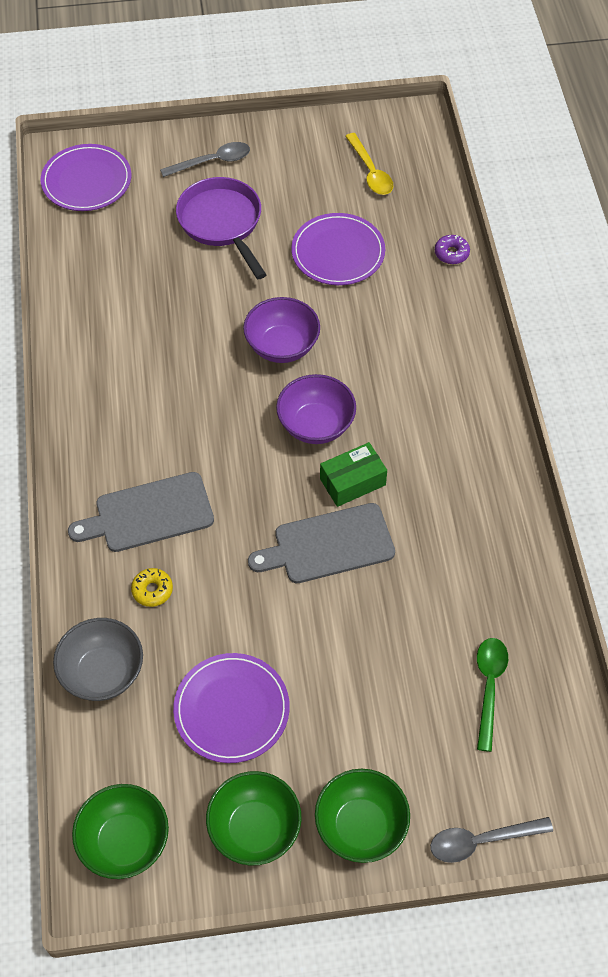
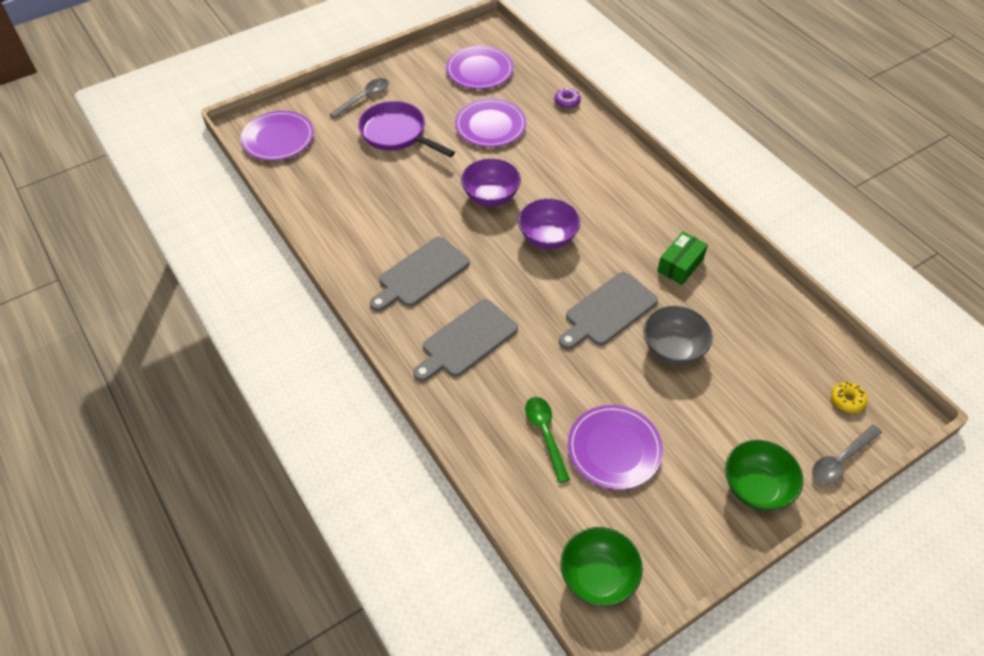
camera: 25 degrees left, 5 degrees down
(103, 672) = (503, 464): grey bowl -> grey bowl (673, 349)
(146, 413) = (421, 274): none -> grey cutting board
(152, 590) = (503, 391): yellow donut -> yellow donut (847, 400)
(254, 828) = (685, 523): green bowl -> none
(352, 482) = (597, 264): green box -> green box (680, 265)
(370, 172) = (479, 70): yellow spoon -> purple plate
(489, 687) = (776, 359): green spoon -> green spoon (545, 434)

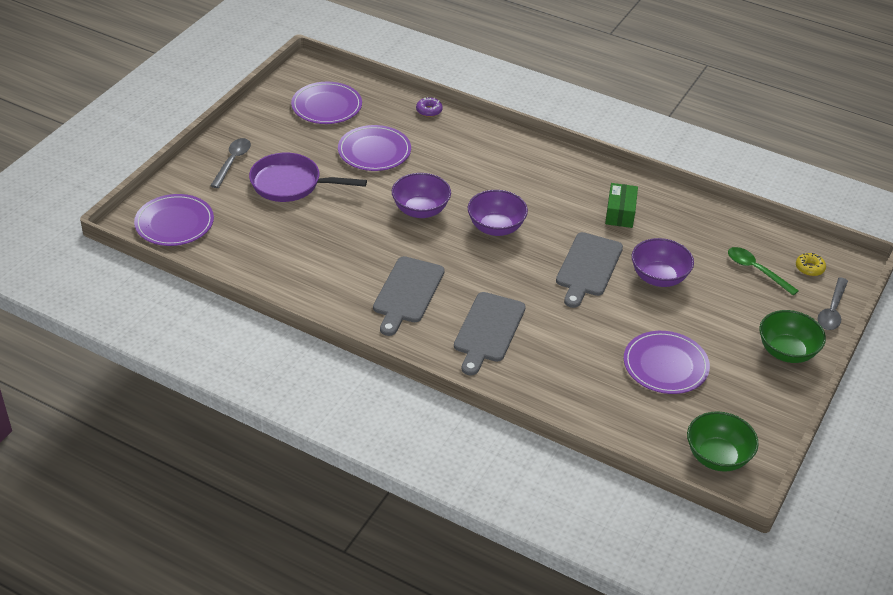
camera: 30 degrees left, 10 degrees down
(545, 434) = (605, 375): green spoon -> green spoon (756, 270)
(673, 349) = (659, 277): grey bowl -> purple bowl

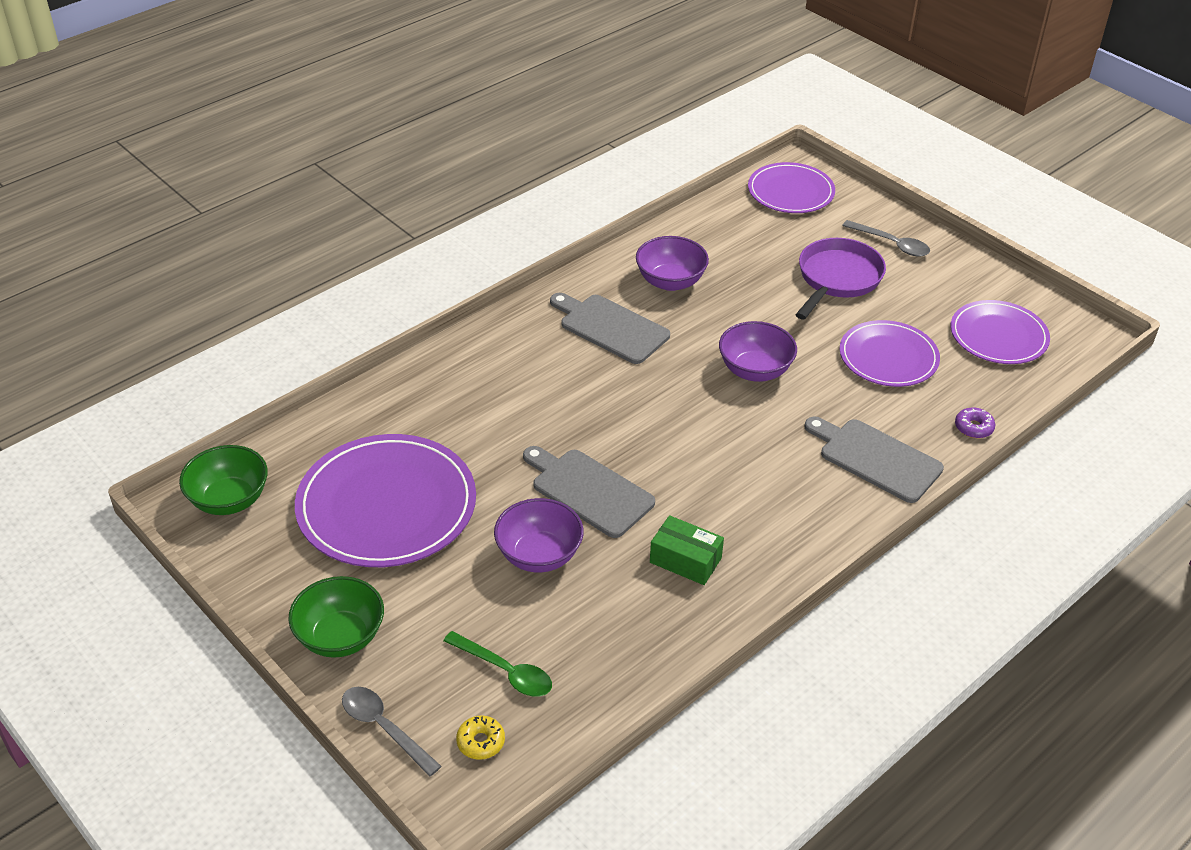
camera: 110 degrees right, 0 degrees up
(488, 330) = (521, 374): grey cutting board -> grey cutting board (876, 458)
(496, 227) = (698, 427): purple bowl -> purple bowl (670, 281)
(665, 365) = (386, 505): purple plate -> purple plate, size x1.61
(756, 270) = (505, 671): green spoon -> green spoon turned 60 degrees clockwise

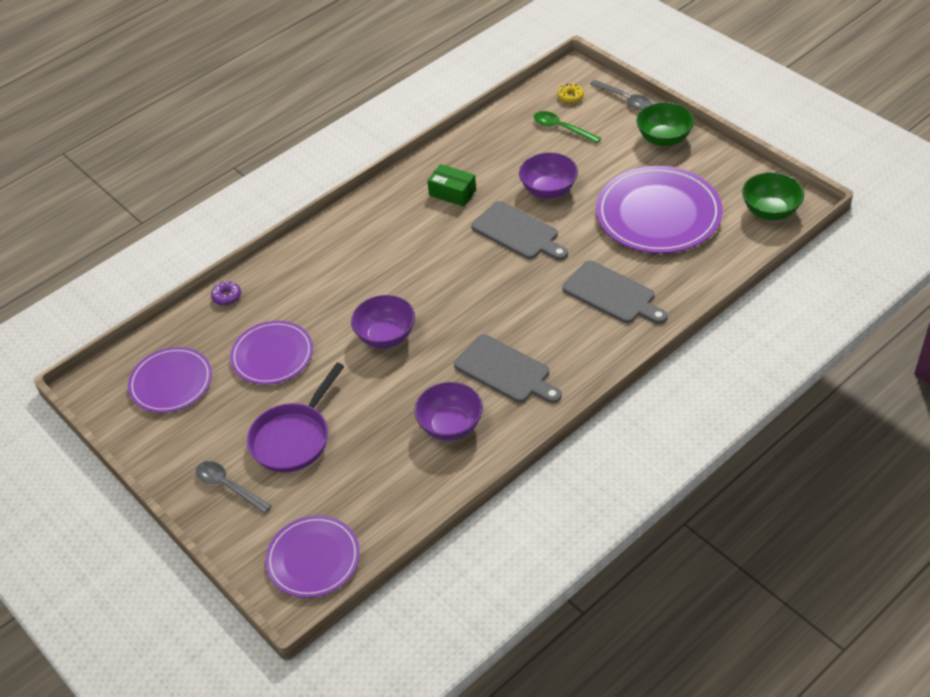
camera: 175 degrees left, 5 degrees up
(876, 458) = (308, 268): grey cutting board -> grey cutting board (612, 294)

